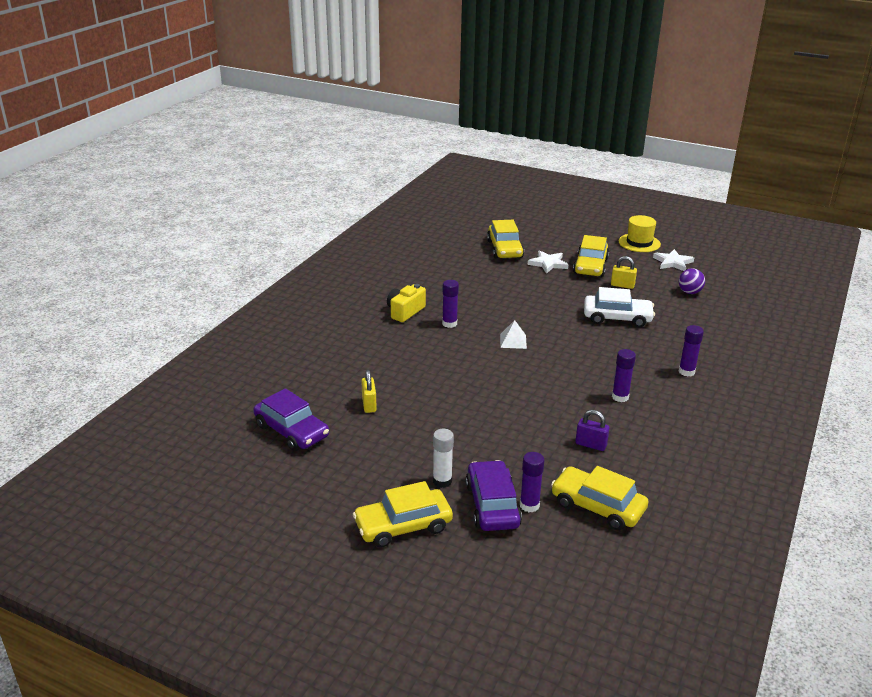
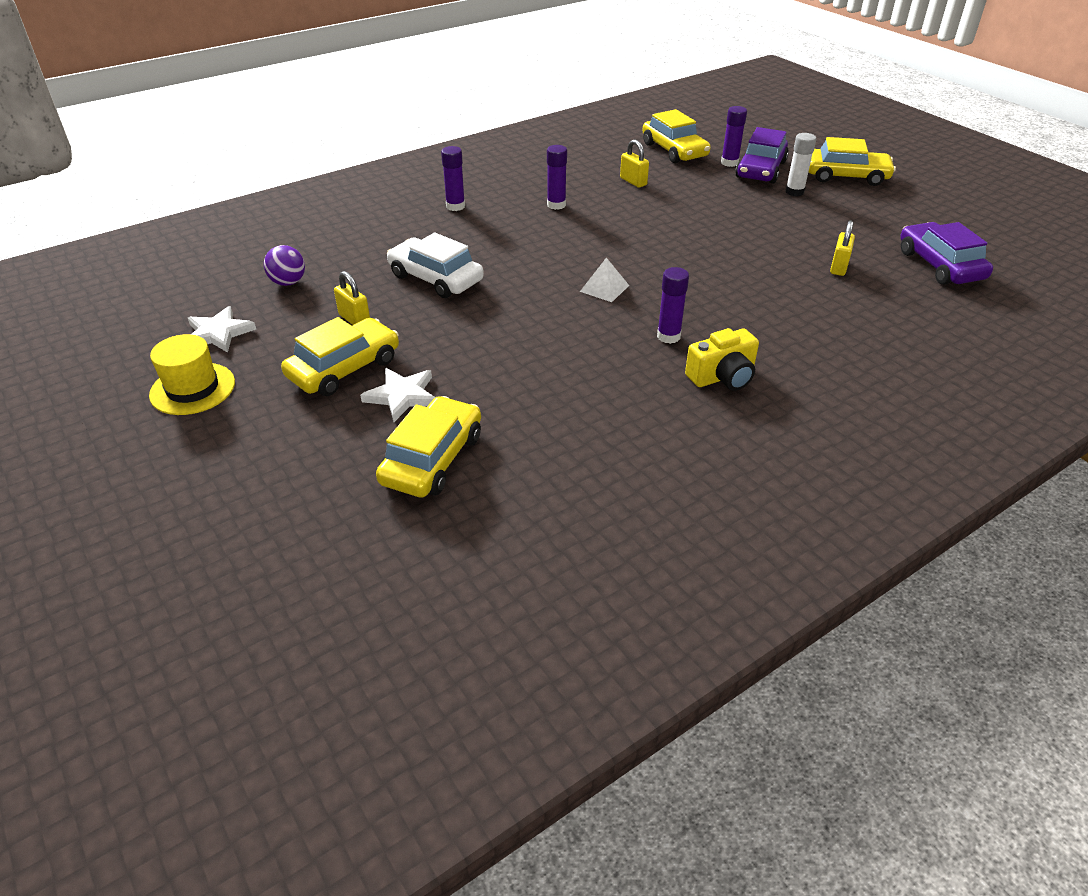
camera: 150 degrees left, 10 degrees up
(591, 445) = (633, 181): purple padlock -> yellow padlock

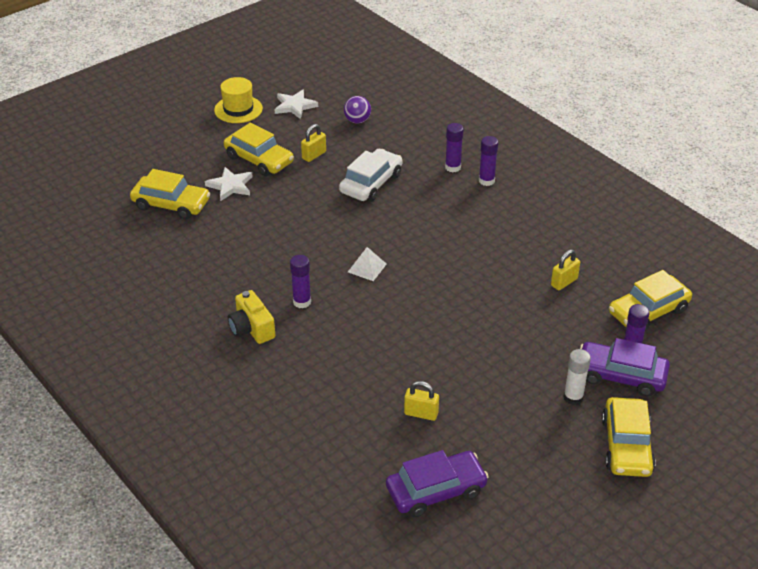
camera: 85 degrees right, 0 degrees up
(556, 205) = (503, 236): purple glue stick -> purple glue stick (453, 167)

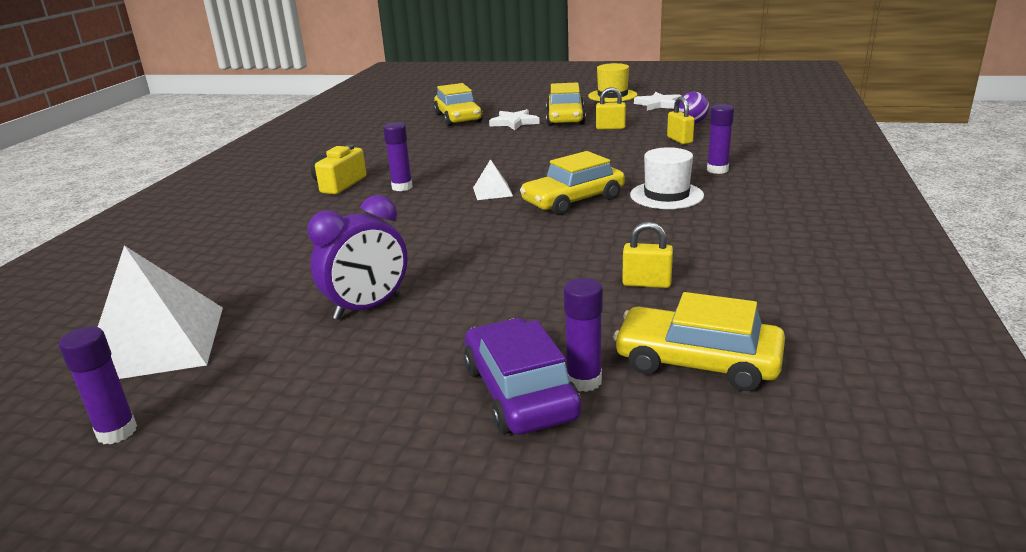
camera: 55 degrees right, 15 degrees down
(371, 183) = (618, 154): white car -> none
(421, 413) = (291, 289): yellow padlock -> yellow padlock (679, 140)
(436, 491) = (156, 343): purple car -> white pyramid
(465, 208) = (666, 195): none -> white hat
(482, 391) = (367, 307): none -> purple clock
(486, 181) = (733, 188): purple glue stick -> purple glue stick (117, 432)
(573, 398) = (424, 371): white glue stick -> none
(626, 445) = (362, 457): yellow car -> yellow car (573, 200)

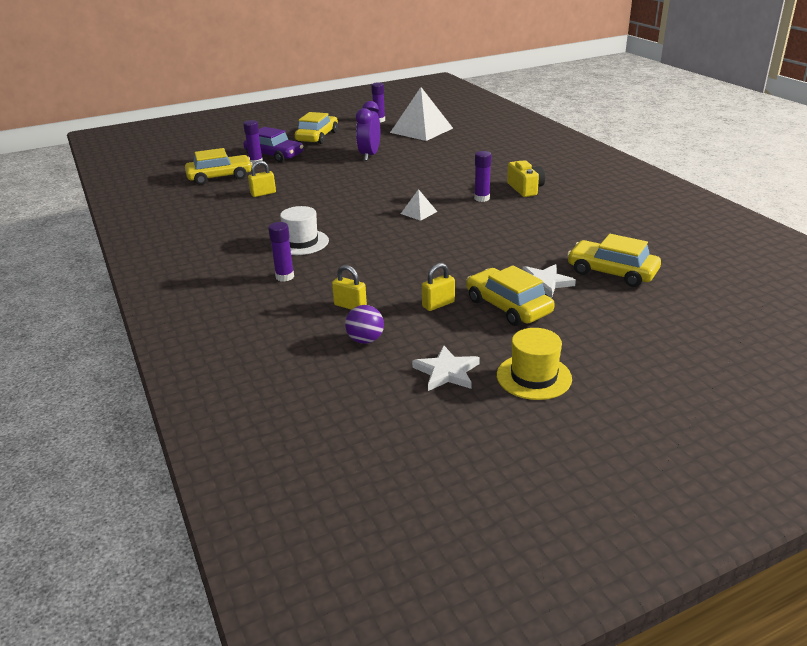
camera: 140 degrees right, 5 degrees up
(573, 200) = (357, 221): yellow car -> yellow car (317, 137)

